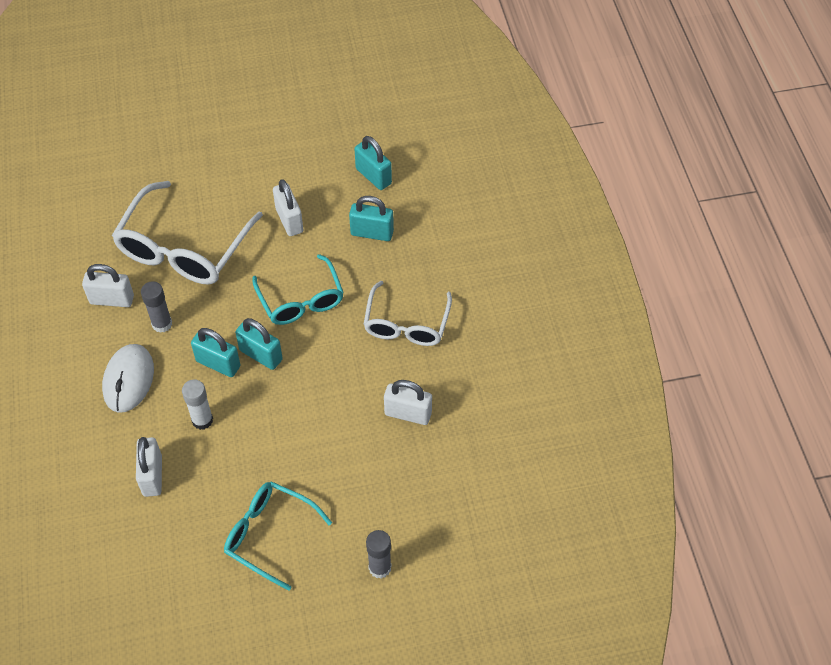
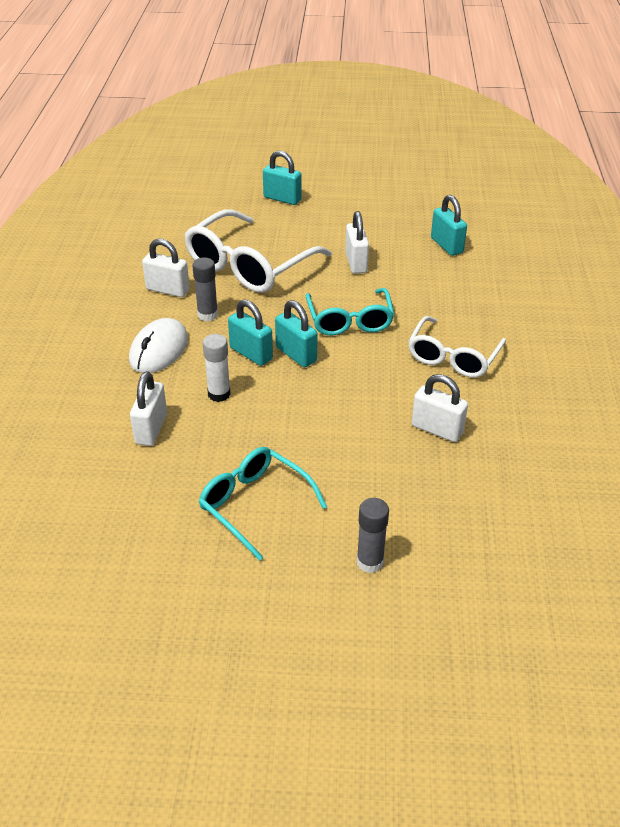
camera: 15 degrees right, 15 degrees down
(372, 233) = (434, 284): turquoise padlock -> turquoise padlock (282, 198)

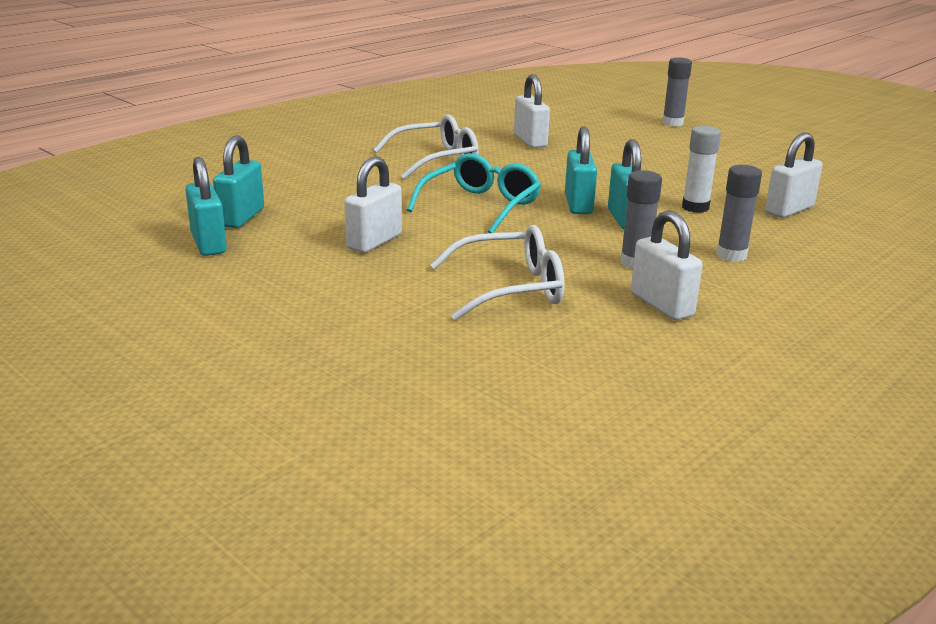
camera: 140 degrees left, 15 degrees down
(159, 350) = (731, 255): white mouse -> grey glue stick
(249, 266) = (510, 288): white glasses -> white glasses, size x0.64
(254, 504) = (729, 157): turquoise glasses -> none
(282, 198) = (303, 355): turquoise padlock -> turquoise padlock (208, 243)

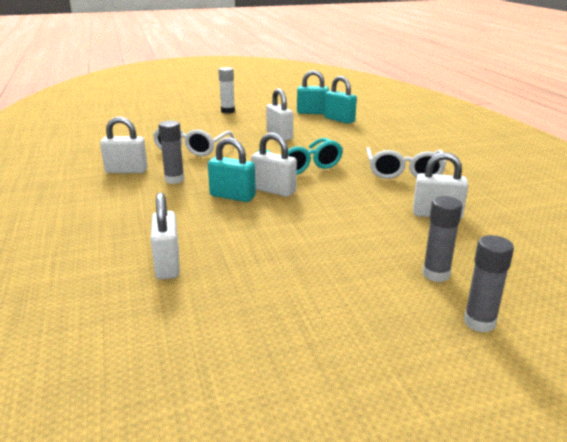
camera: 120 degrees right, 0 degrees up
(578, 205) = (273, 190): turquoise padlock -> white padlock
(695, 207) = (221, 227): white glue stick -> white glue stick (228, 111)
(731, 255) = (141, 208): grey glue stick -> grey glue stick (436, 274)

